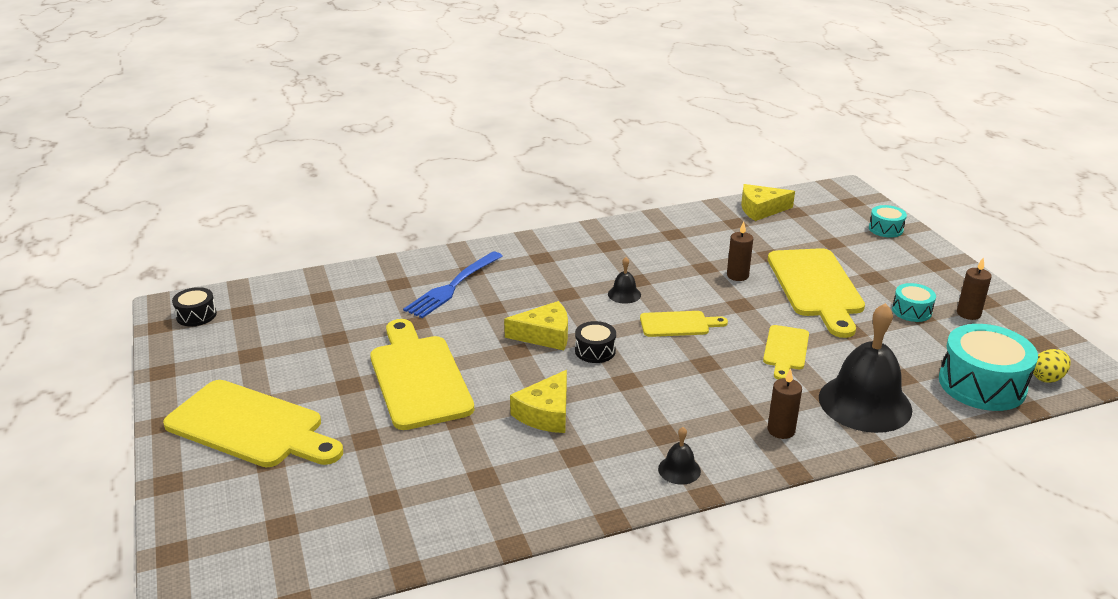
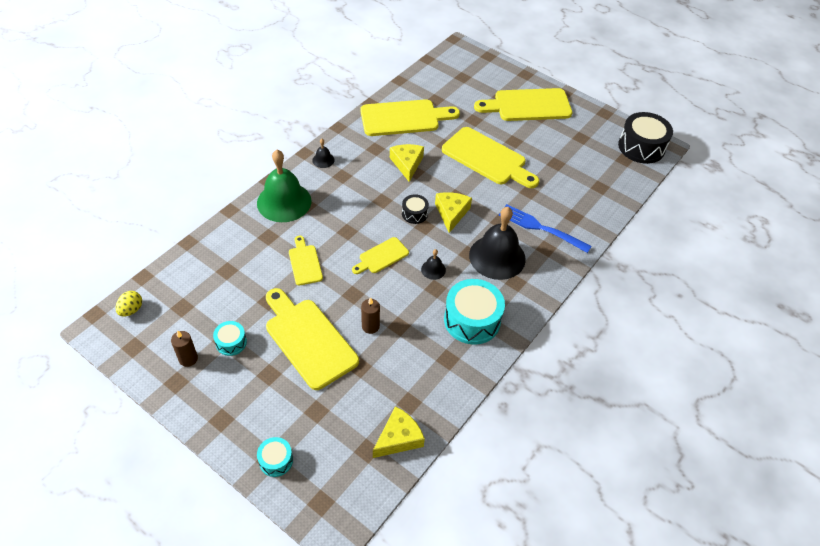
camera: 145 degrees right, 20 degrees up
(196, 315) = (641, 147): black drum -> black drum, size x1.94
(453, 286) = (540, 228): blue fork -> blue fork turned 60 degrees counterclockwise
(478, 488) = (404, 118): none -> yellow cutting board
(545, 335) = (451, 213): yellow cheese -> yellow cheese turned 135 degrees clockwise
(781, 430) = (284, 202): brown candle -> green bell
(865, 403) = (244, 239): black bell -> black bell (497, 257)
(982, 384) = (175, 285): turquoise drum -> turquoise drum (472, 320)

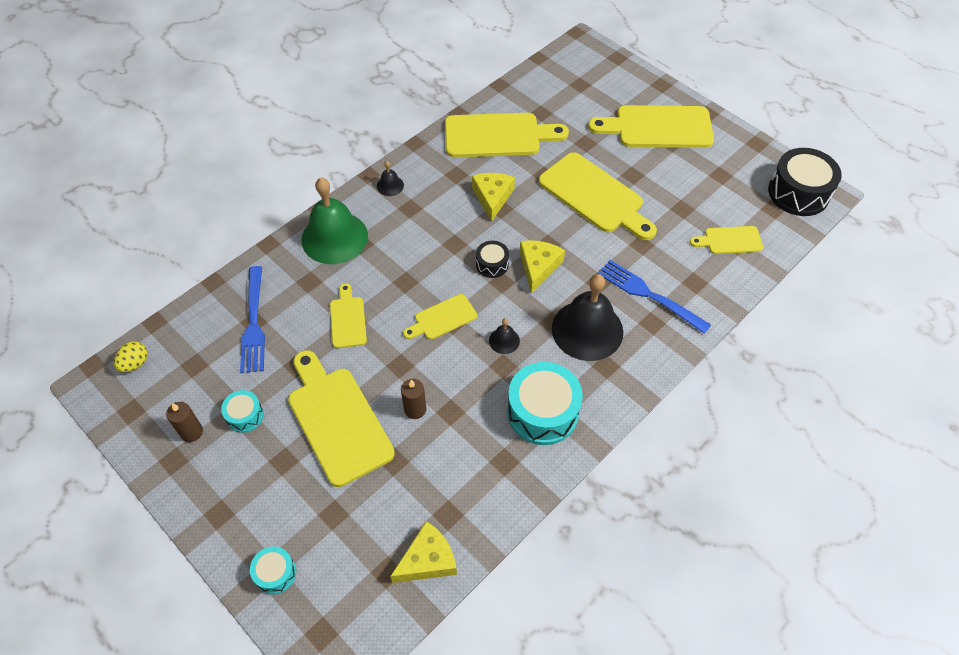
camera: 10 degrees right, 5 degrees up
(227, 271) = (254, 323): none -> blue fork
(595, 184) = (729, 240): none -> yellow cutting board

